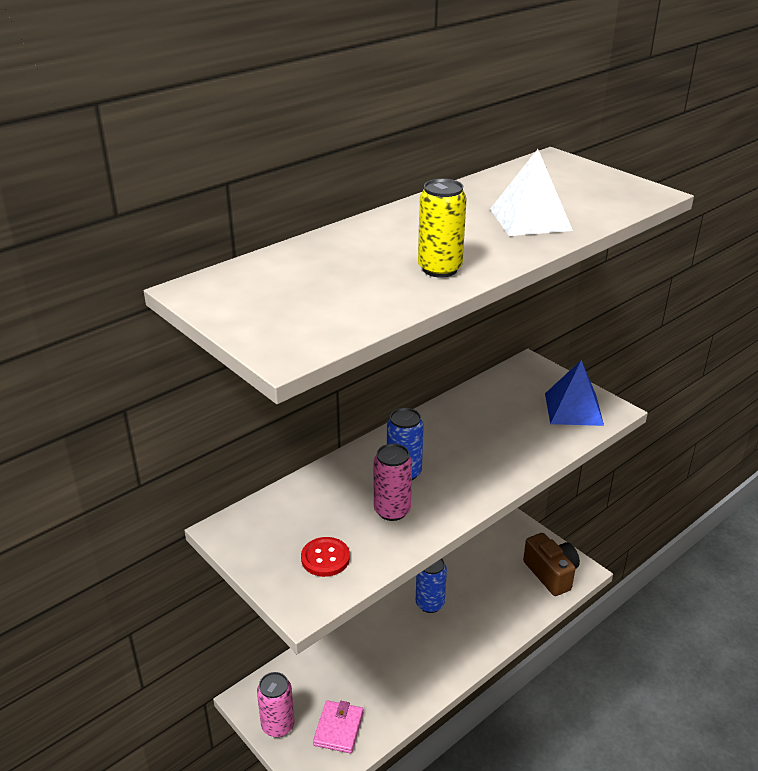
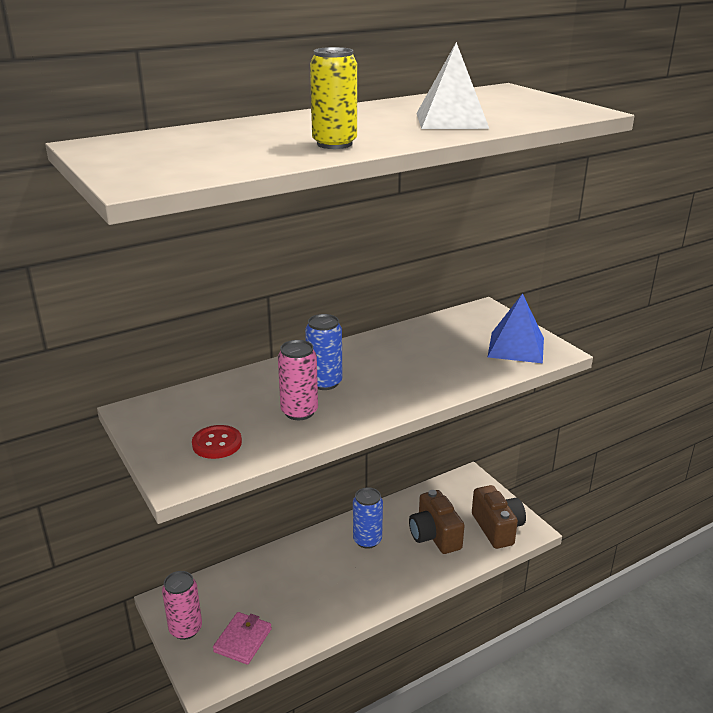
camera: 10 degrees right, 5 degrees down
(493, 590) = (434, 536): none -> brown camera

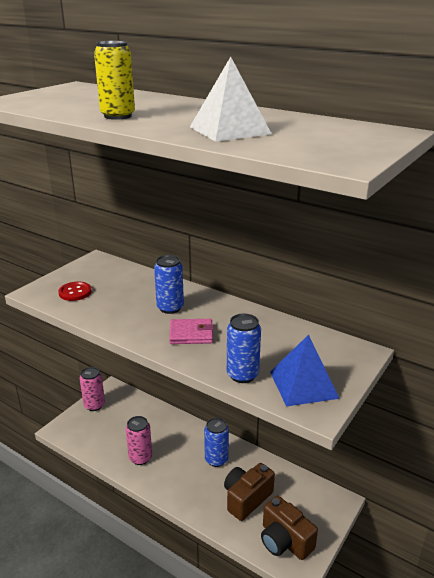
camera: 65 degrees right, 0 degrees up
(243, 640) = (95, 432): pink wallet -> pink wallet (191, 334)
(299, 412) = (126, 309): pink can -> pink can (140, 458)
(484, 371) = (242, 375): none -> blue can
(497, 528) = (284, 541): brown camera -> brown camera turned 90 degrees clockwise

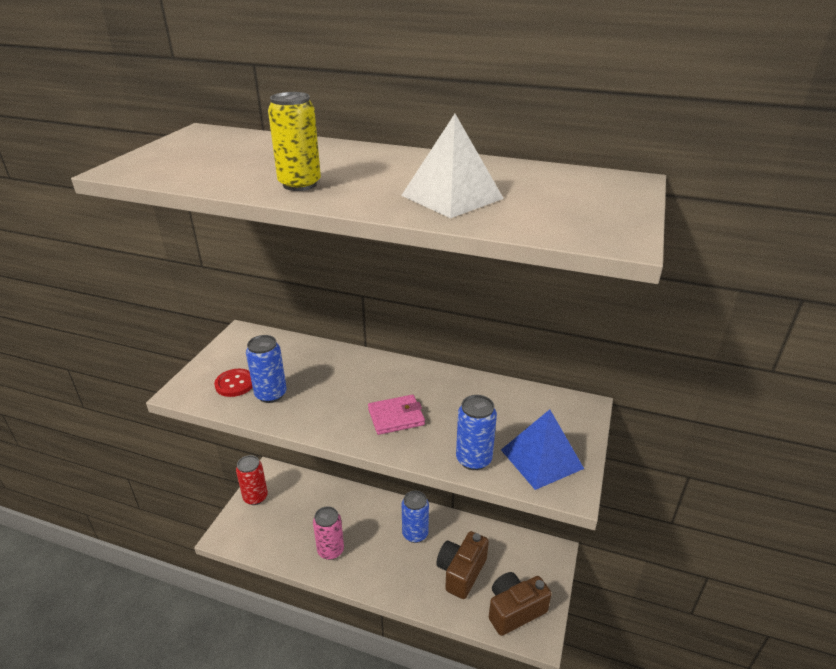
camera: 15 degrees left, 5 degrees up
(94, 405) = (255, 497): pink can -> red can
(170, 308) = (357, 386): blue can -> blue can (271, 394)
(284, 541) = (514, 610): brown camera -> brown camera turned 120 degrees clockwise

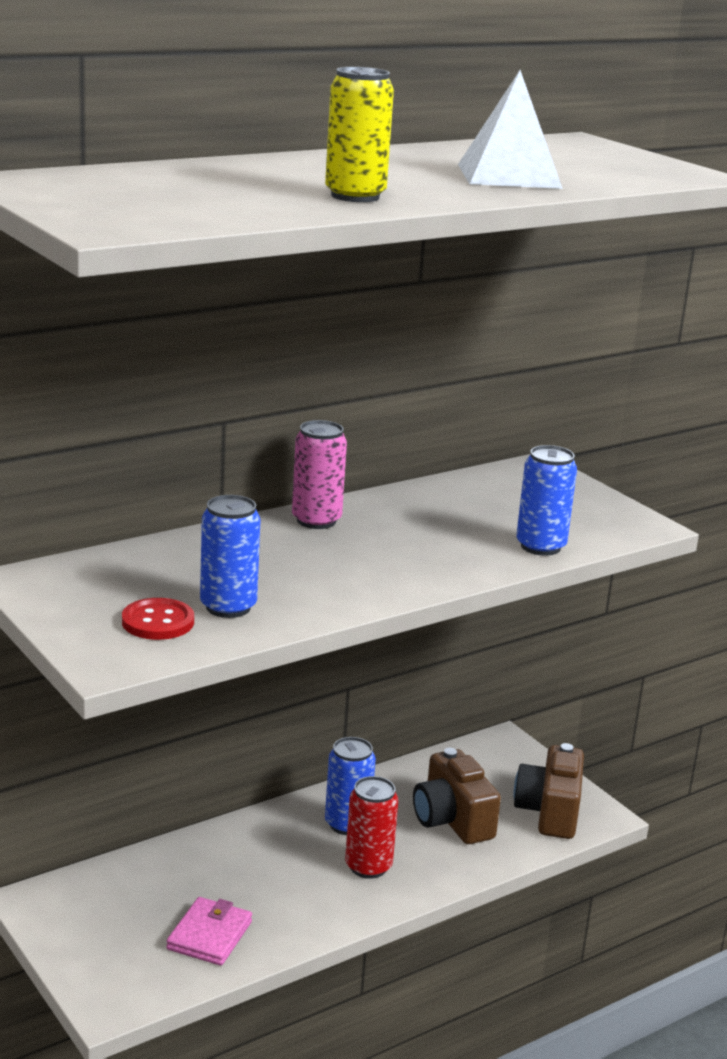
camera: 55 degrees left, 10 degrees down
(255, 497) = (70, 937): red can -> red can (368, 866)
(330, 550) = (281, 908): pink can -> pink can (316, 520)
(396, 417) = (405, 555): pink wallet -> pink wallet (209, 935)
(541, 459) = (586, 518): blue pyramid -> none

